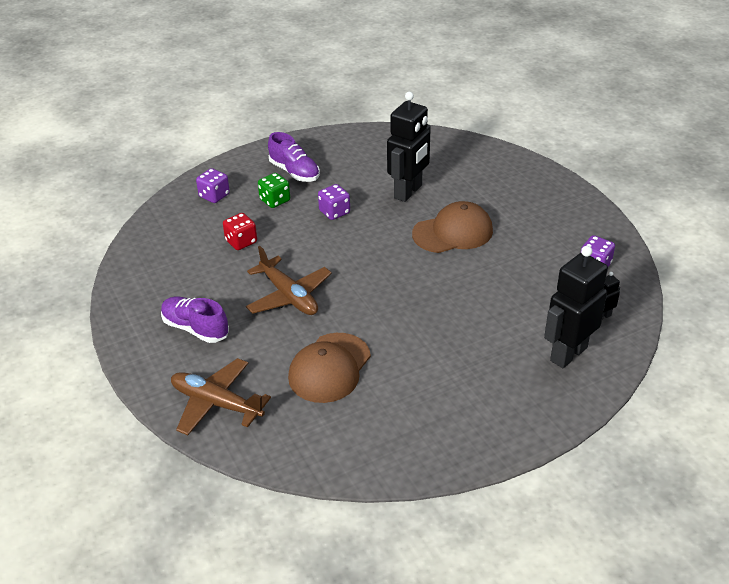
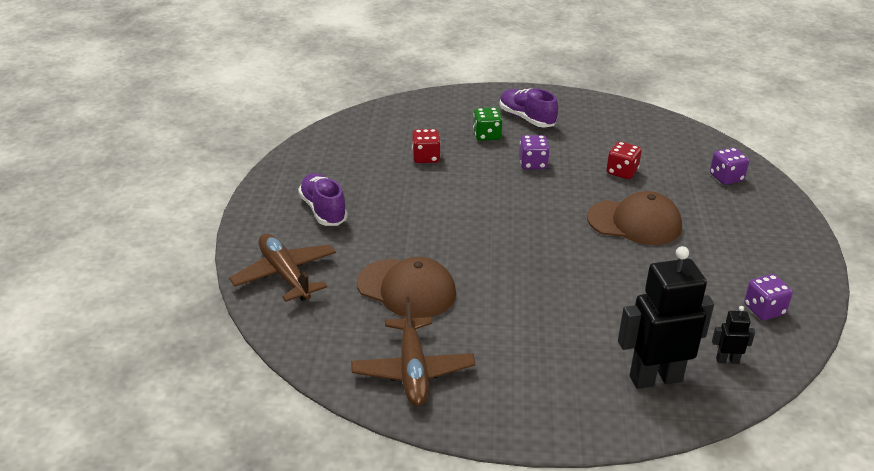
camera: 30 degrees right, 5 degrees down
(214, 196) = (437, 113): purple dice -> purple dice (726, 178)
(289, 296) = (426, 216): brown plane -> brown plane (412, 370)
(294, 172) = (526, 118): purple shoe -> purple shoe turned 150 degrees clockwise
(329, 368) = (406, 289): brown cap -> brown cap turned 120 degrees counterclockwise
(408, 192) = (622, 172): black robot -> red dice

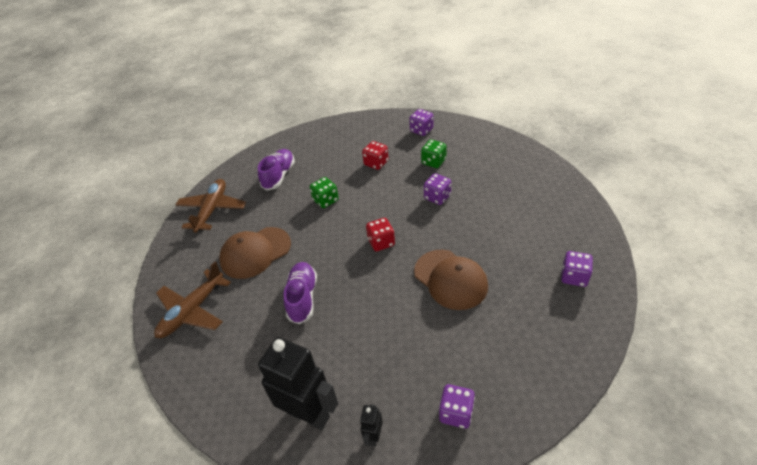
camera: 45 degrees right, 10 degrees up
(406, 289) = (255, 252): brown cap -> brown cap turned 75 degrees clockwise
(417, 211) = (325, 200): none -> green dice
(433, 111) = (421, 130): none -> purple dice
(526, 118) = (476, 159): purple shoe -> purple shoe (302, 298)
(622, 172) = (493, 232): red dice -> red dice (381, 242)
(727, 360) = (373, 436): black robot -> black robot turned 120 degrees counterclockwise

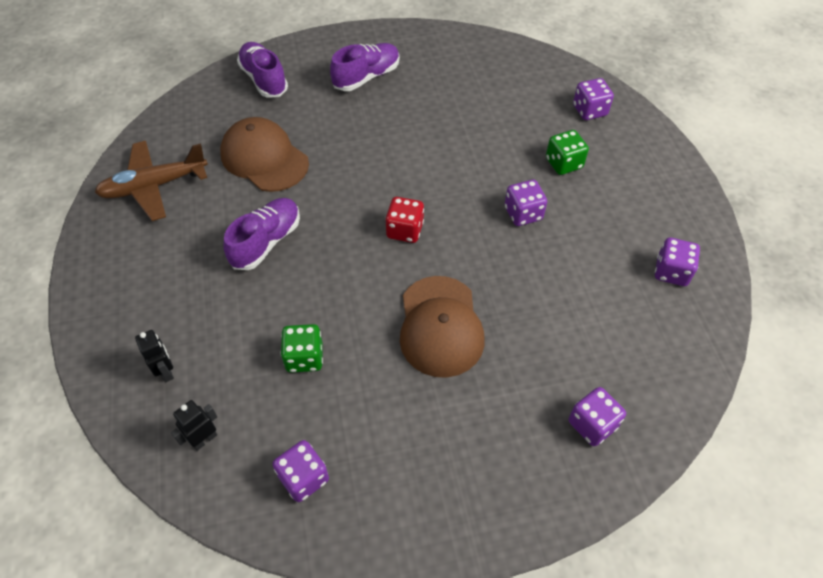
camera: 30 degrees right, 10 degrees up
(212, 210) = (264, 79): brown plane -> purple shoe
(255, 252) = (264, 158): brown cap -> brown cap turned 45 degrees clockwise
(309, 414) = (166, 371): black robot -> black robot, size x0.44
(325, 200) = (390, 139): green dice -> green dice (304, 357)
(376, 163) = (491, 124): red dice -> none
(536, 183) = (671, 272): none -> purple dice

